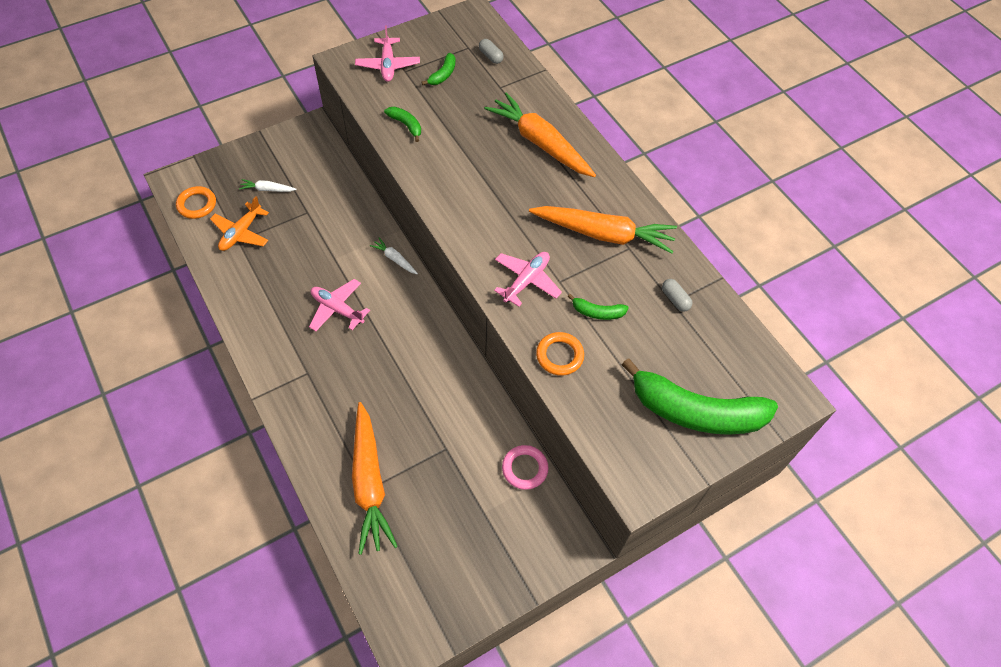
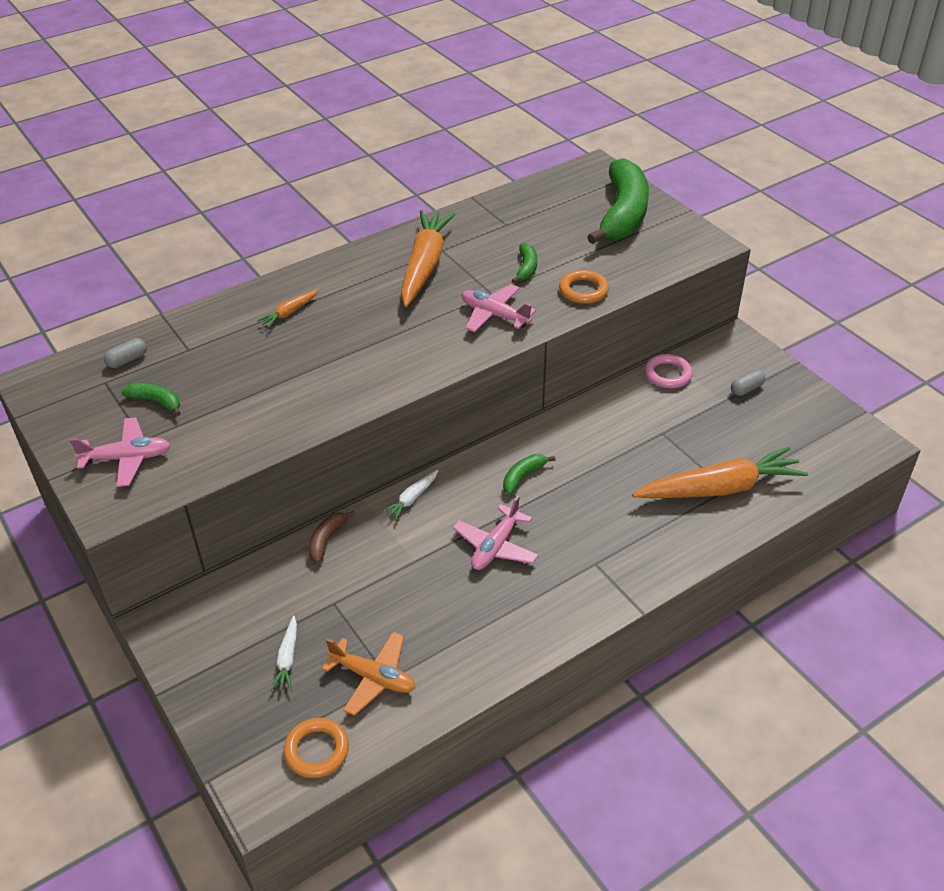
camera: 90 degrees left, 15 degrees down
(363, 208) = (327, 540): none -> brown banana
(406, 125) = (251, 428): green banana -> green banana (523, 477)
(540, 143) = (289, 313): orange carrot -> orange carrot, size x0.44
(675, 299) = (502, 223): grey capsule -> grey capsule (746, 389)

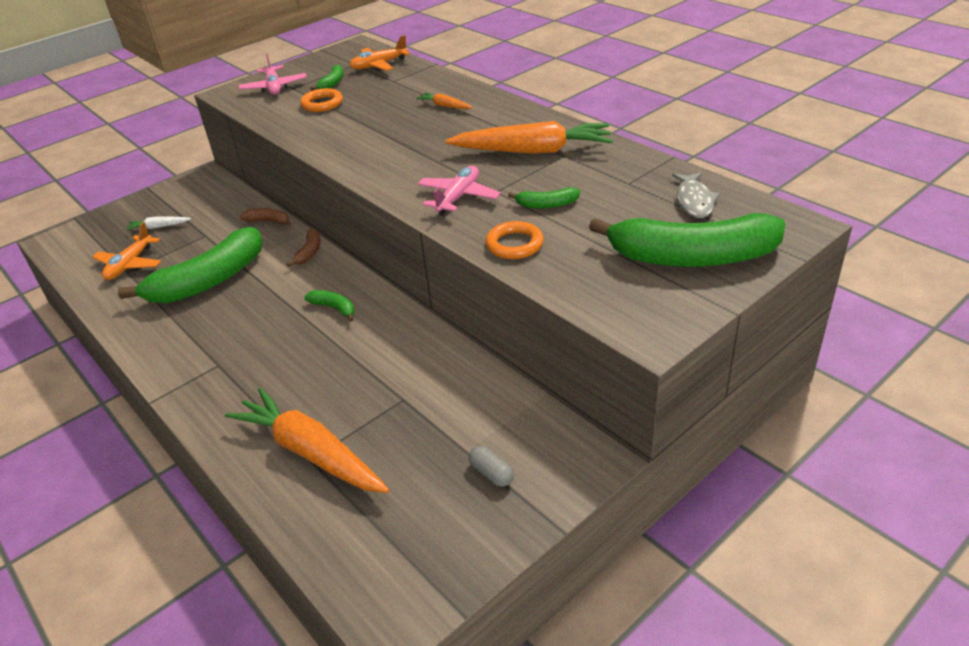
camera: 85 degrees right, 5 degrees down
(127, 360) = (379, 65): grey capsule -> orange plane
(317, 750) = (78, 252): orange ring -> orange ring (322, 104)
(412, 499) = (309, 252): white carrot -> brown banana
(439, 586) = (209, 281): none -> green banana
(496, 546) = (248, 303): pink plane -> none
(546, 199) = (694, 201): none -> grey fish
(668, 374) = (506, 397): pink ring -> none
(720, 488) = (311, 452): orange carrot -> orange carrot turned 150 degrees clockwise

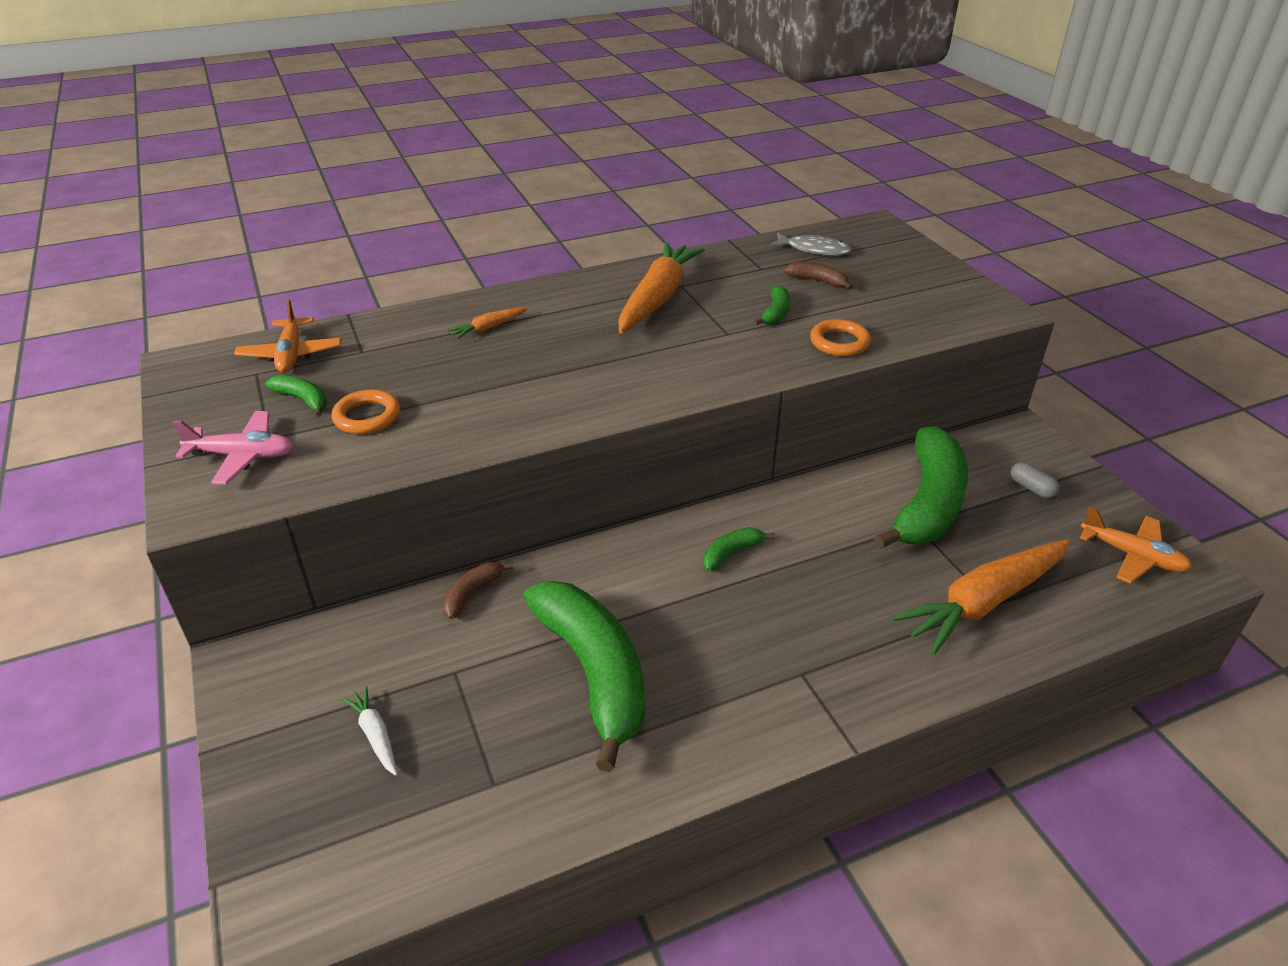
camera: 75 degrees left, 0 degrees up
(130, 264) = (475, 779): orange plane -> orange plane (1132, 556)
(159, 227) = (375, 735): white carrot -> white carrot turned 135 degrees clockwise
(309, 252) = (588, 560): brown banana -> brown banana (817, 281)
(458, 197) = (725, 356): pink plane -> none
(491, 473) = (1031, 488): grey capsule -> grey capsule turned 75 degrees clockwise
(692, 257) = (901, 271): green banana -> green banana (928, 503)

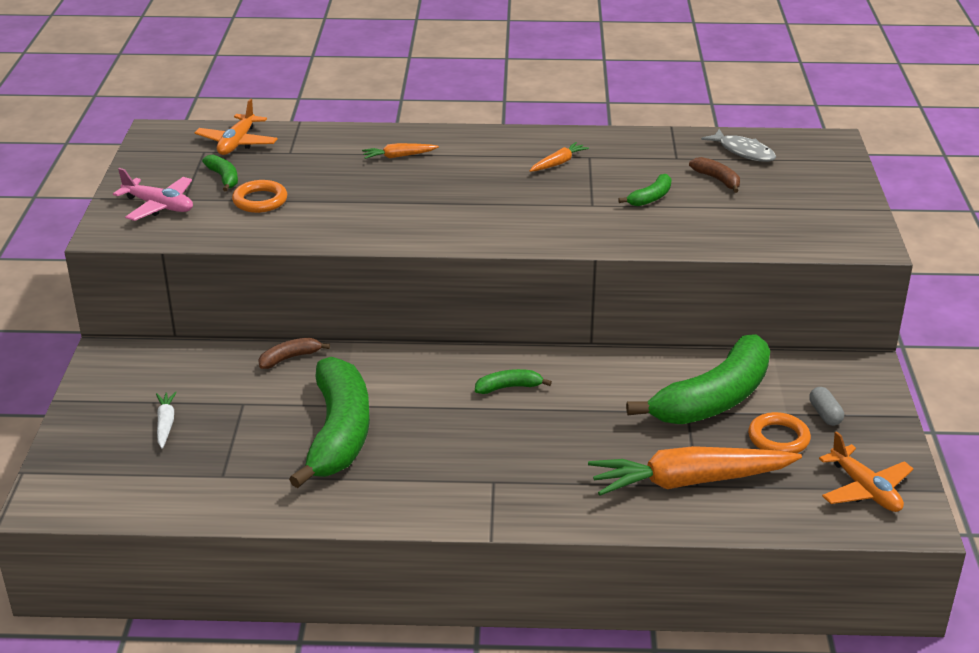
camera: 25 degrees right, 5 degrees down
(657, 298) = (558, 163): orange carrot -> orange carrot, size x0.44
(839, 342) = (683, 234): orange ring -> orange ring (778, 438)

